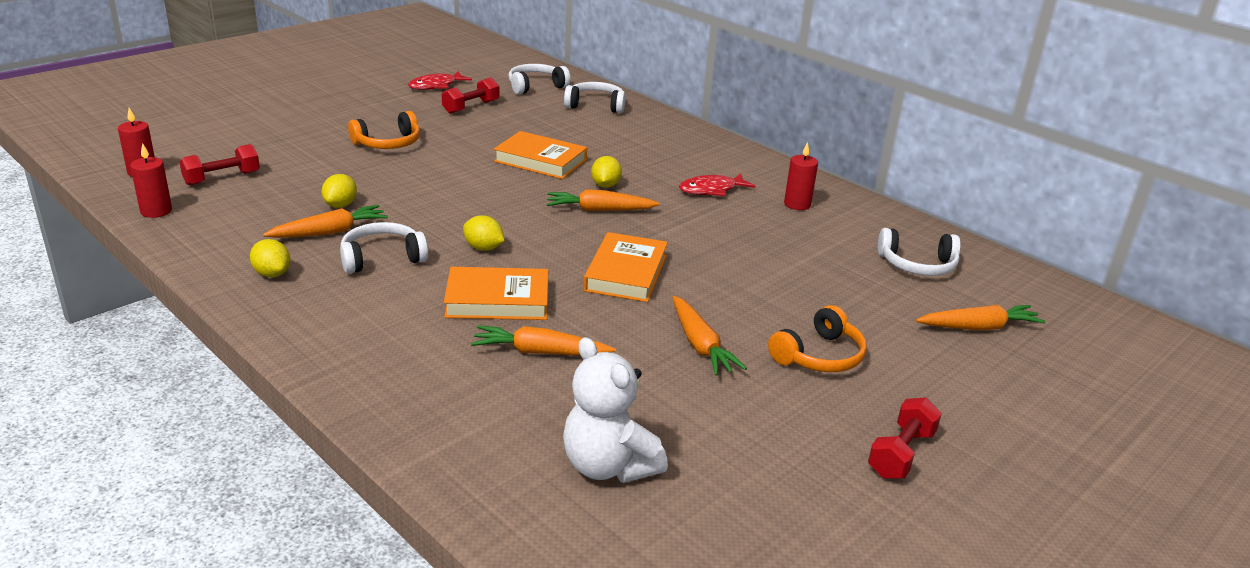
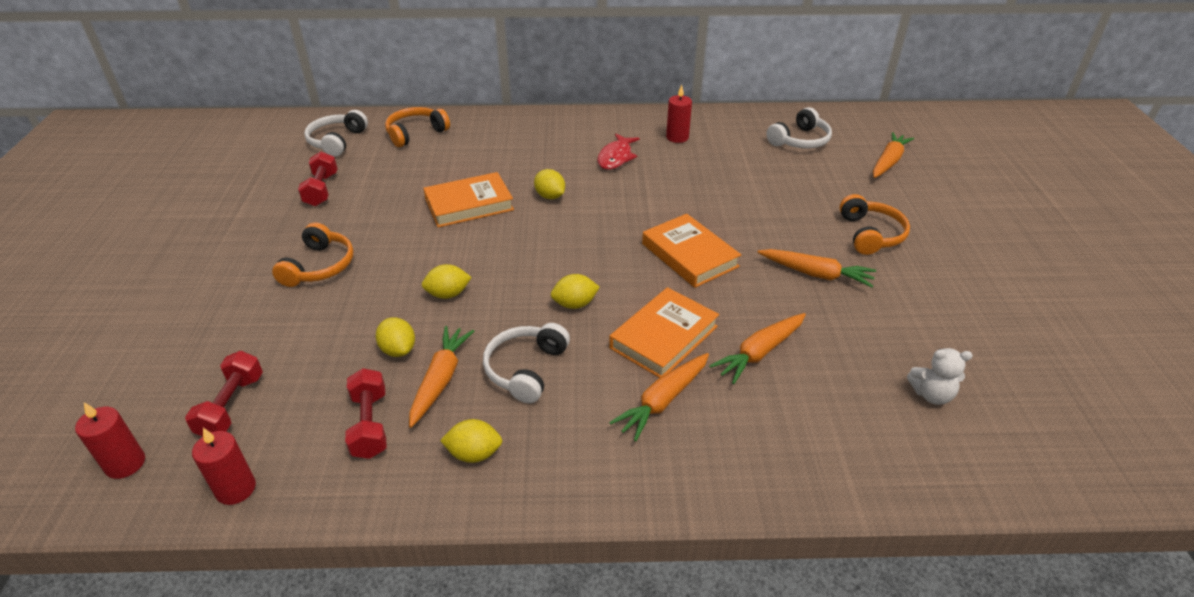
camera: 45 degrees left, 10 degrees up
(423, 197) = (448, 294): none -> yellow lemon
(436, 86) = (249, 187): red fish -> none
(595, 105) = (415, 133): white headphones -> orange headphones
(599, 210) = (584, 218): orange carrot -> orange carrot (663, 401)
(608, 466) = (931, 394): white teddy bear -> white teddy bear, size x0.57
(901, 454) = (998, 265): red dumbbell -> red dumbbell (370, 425)

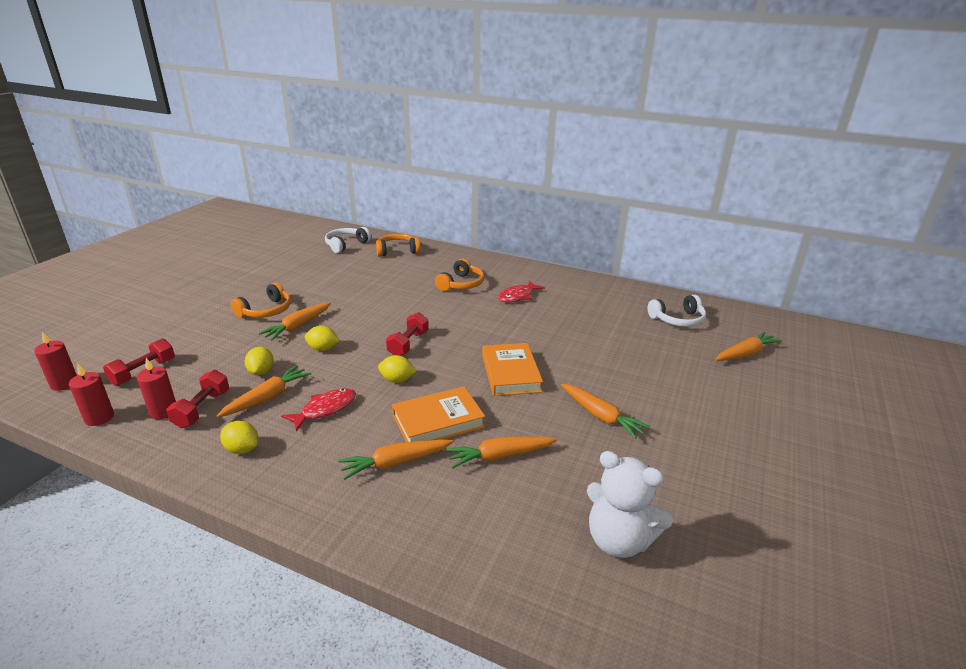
camera: 25 degrees right, 10 degrees down
(321, 190) = (310, 269): red dumbbell -> red dumbbell (408, 344)
(385, 275) = (297, 326): none -> orange carrot
(469, 204) = (389, 300): orange book -> none
(525, 369) = (325, 409): white headphones -> red fish
(550, 196) = (447, 309): yellow lemon -> none
(677, 137) = (577, 294): red candle -> red candle (163, 411)
(870, 234) = (677, 402): orange headphones -> orange headphones (461, 284)
(931, 394) = (618, 540): white teddy bear -> white teddy bear, size x1.75

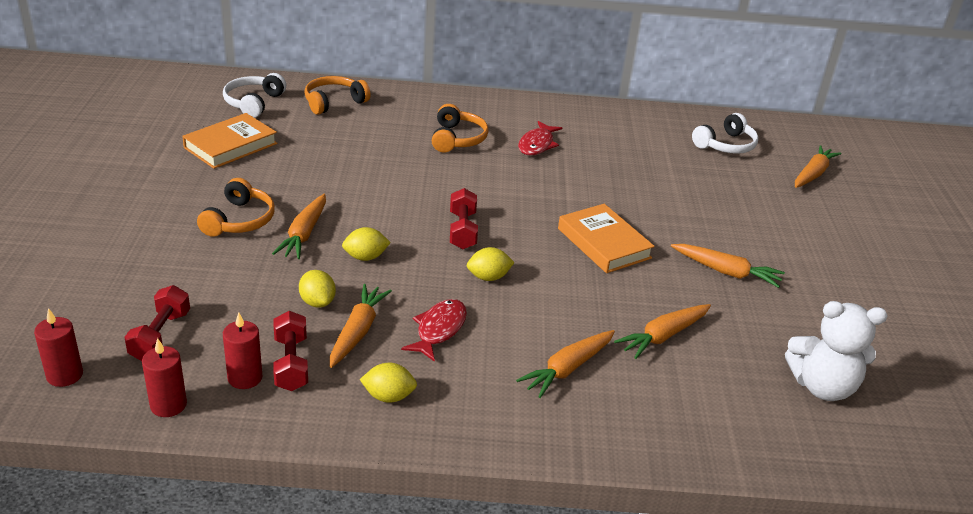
camera: 25 degrees left, 5 degrees up
(438, 421) = (572, 314): orange book -> orange book (230, 146)

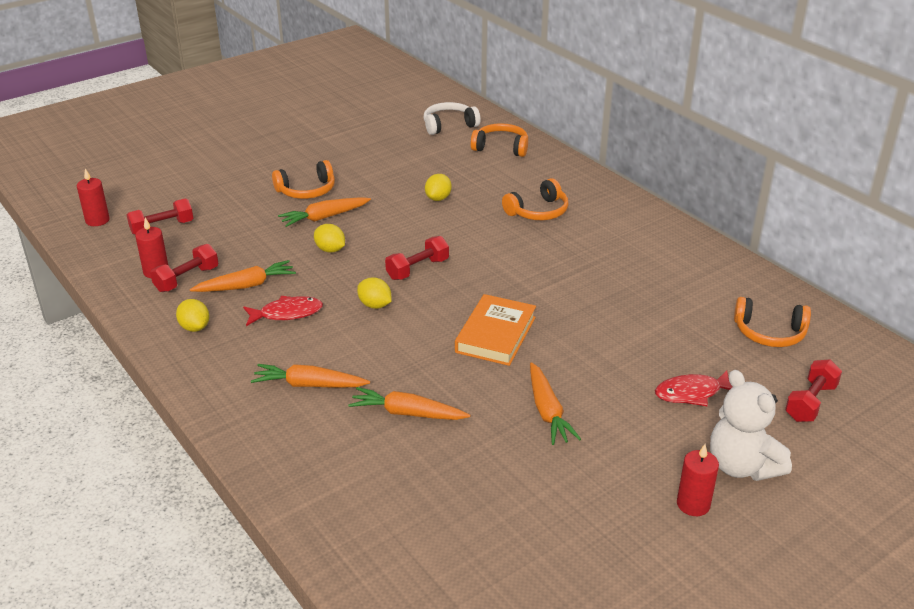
camera: 55 degrees right, 0 degrees up
(168, 405) = (106, 261): red candle -> red candle (693, 504)
(230, 146) = (384, 145): orange book -> none
(317, 302) = (258, 257): yellow lemon -> yellow lemon (438, 198)
(537, 144) = (592, 245): red fish -> red fish (692, 393)
(726, 145) = (769, 333): white headphones -> orange headphones
(813, 174) = (810, 402): orange carrot -> red dumbbell
(822, 386) = (446, 526): white teddy bear -> white teddy bear (741, 466)

